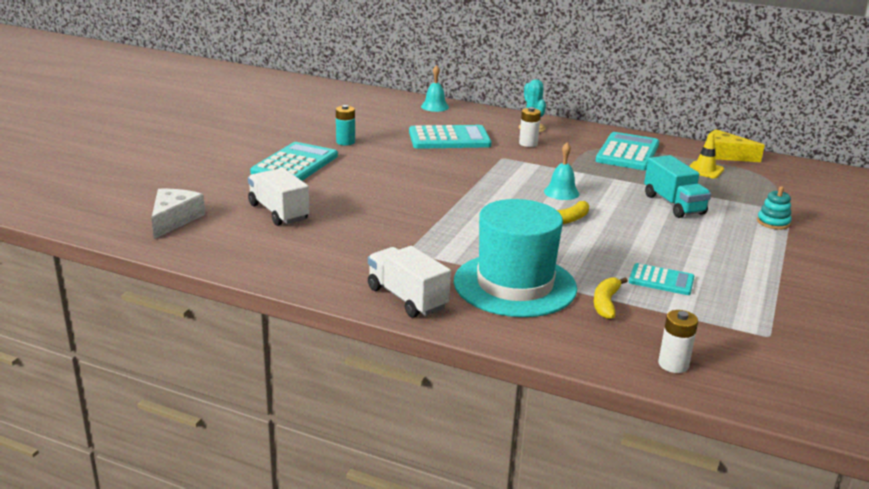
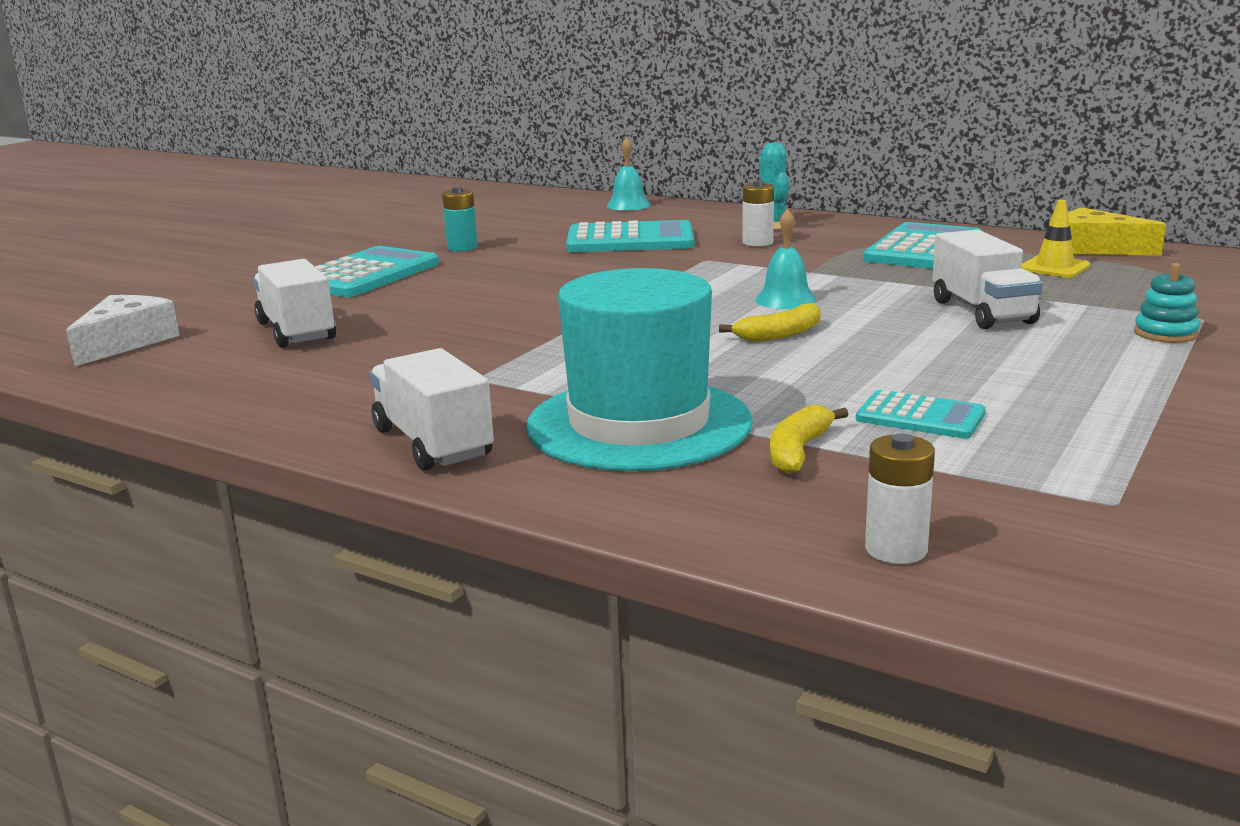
camera: 10 degrees right, 5 degrees down
(673, 204) = (982, 312): turquoise truck -> white truck

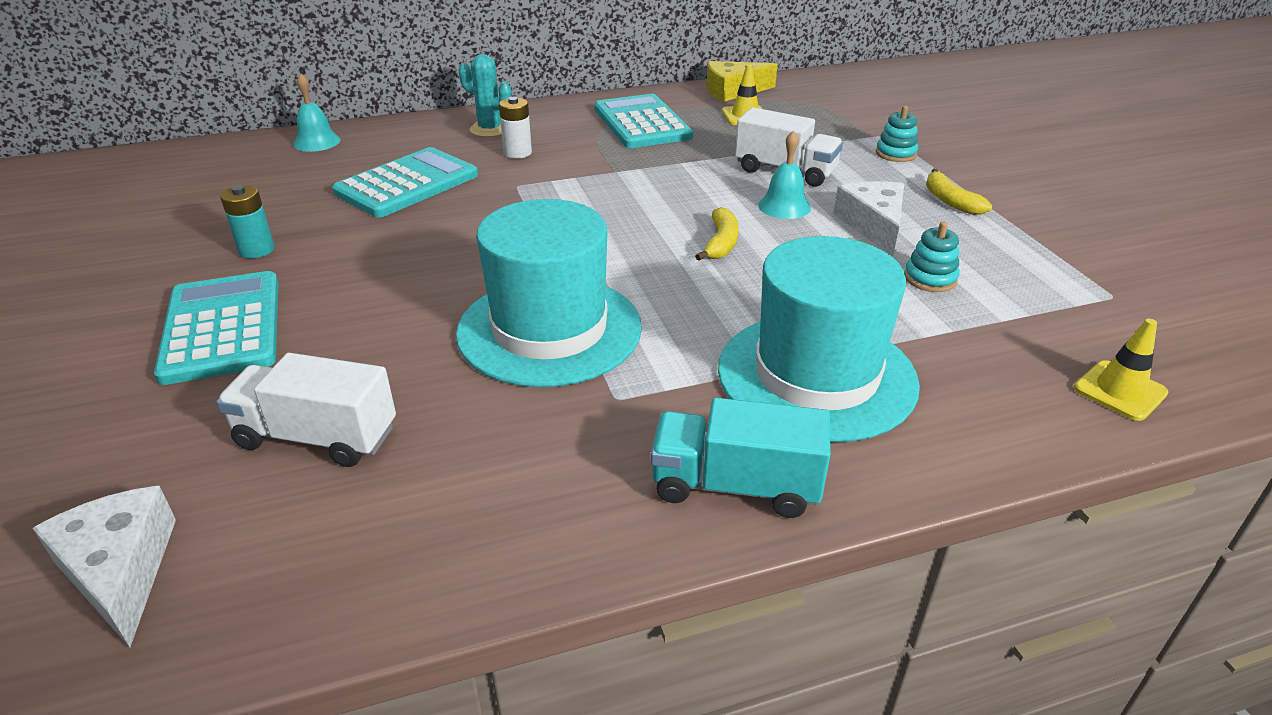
camera: 50 degrees left, 15 degrees up
(433, 443) = (735, 485): white truck -> turquoise truck
(525, 335) = (549, 330): none -> turquoise hat
(785, 300) = (656, 207): turquoise bell -> turquoise bell (784, 206)
(798, 451) = (938, 343): yellow banana -> yellow banana (950, 201)
(896, 549) = (1120, 391): white battery -> yellow traffic cone
(920, 417) = (930, 278): turquoise calculator -> turquoise stacking toy
(970, 369) = (873, 225): none -> white cheese

